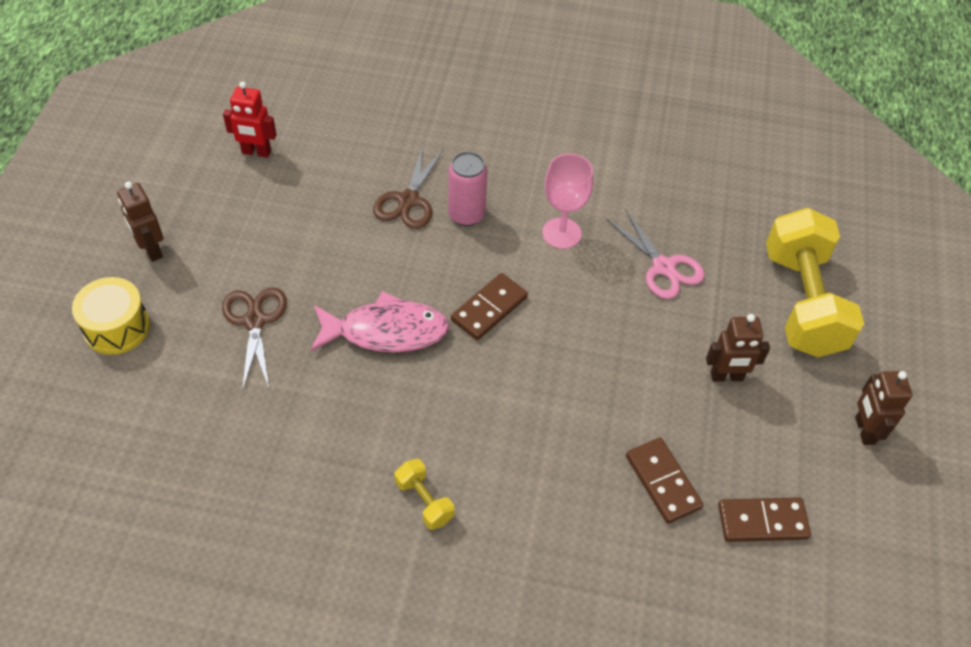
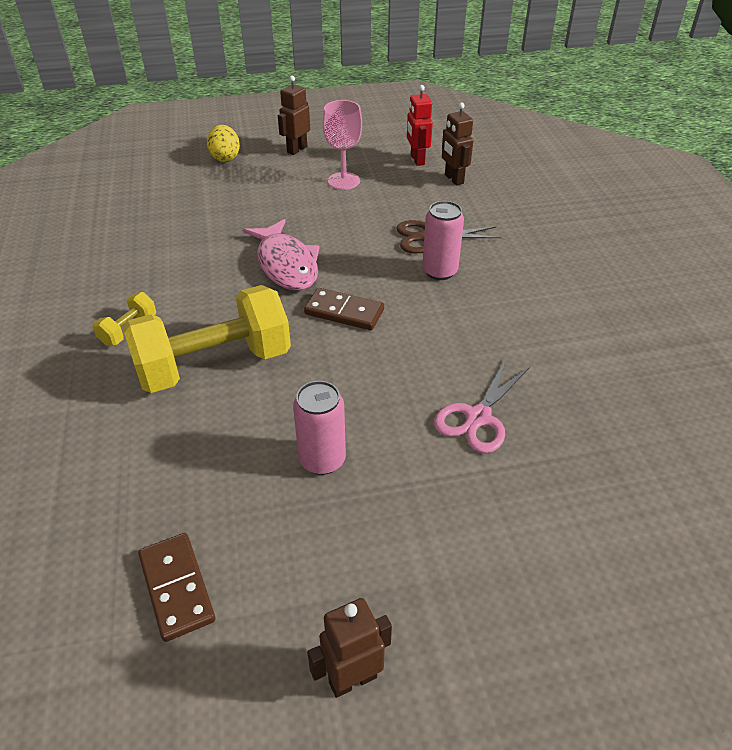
camera: 70 degrees right, 10 degrees down
(116, 327) = (225, 157): yellow drum -> yellow egg
(255, 321) = (261, 205): brown scissors -> none
(561, 233) = (465, 333): pink goblet -> pink goblet (343, 181)
(662, 482) = (200, 483): brown domino -> none
(669, 386) = (322, 460): none -> pink can
(726, 376) = (361, 507): brown robot -> brown robot (453, 179)
(802, 302) = (518, 561): yellow dumbbell -> yellow dumbbell (214, 365)

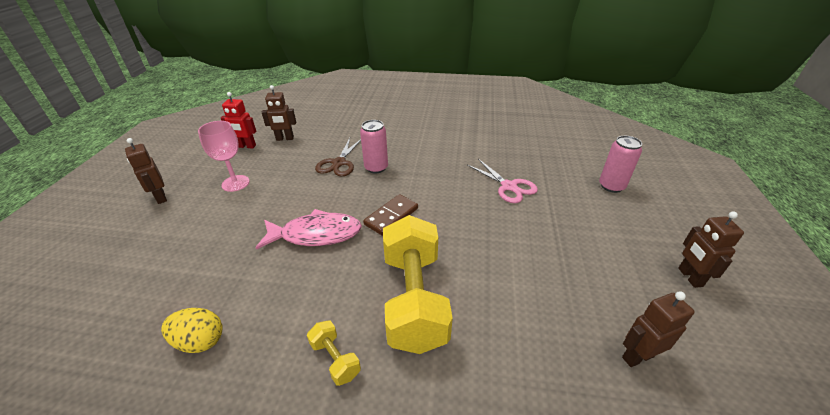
camera: 70 degrees left, 5 degrees down
(176, 588) = (637, 356): brown domino -> brown robot
(225, 157) = (115, 244): yellow egg -> yellow egg (200, 341)
(322, 460) = (529, 256): pink can -> pink can (611, 186)

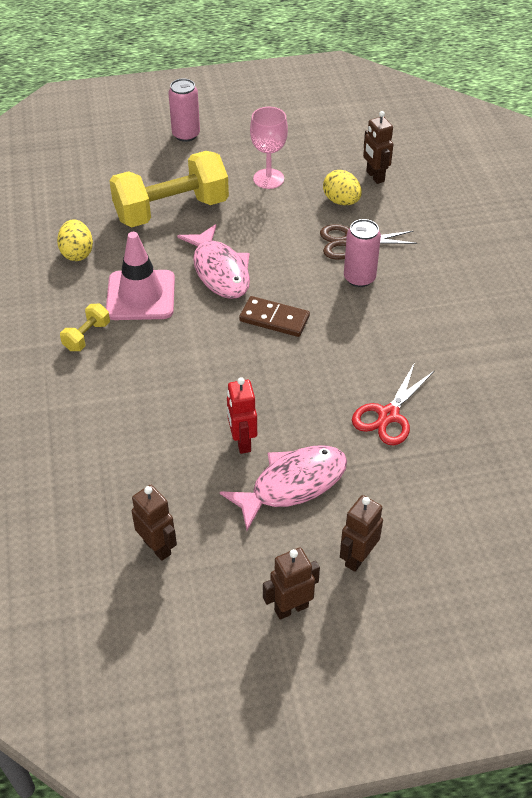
camera: 70 degrees right, 10 degrees up
(160, 197) = (221, 141): brown robot -> brown robot (357, 557)
(246, 146) = (339, 154): red robot -> red robot (242, 442)
(295, 157) = (341, 201): none -> yellow egg
(307, 297) = (141, 295): none -> pink traffic cone
(414, 299) = (165, 369): yellow dumbbell -> yellow dumbbell (171, 210)
(509, 186) = (388, 415): pink scissors -> red scissors
(566, 247) = (293, 484): none -> pink fish
(611, 186) = (452, 532): pink can -> pink can (186, 135)

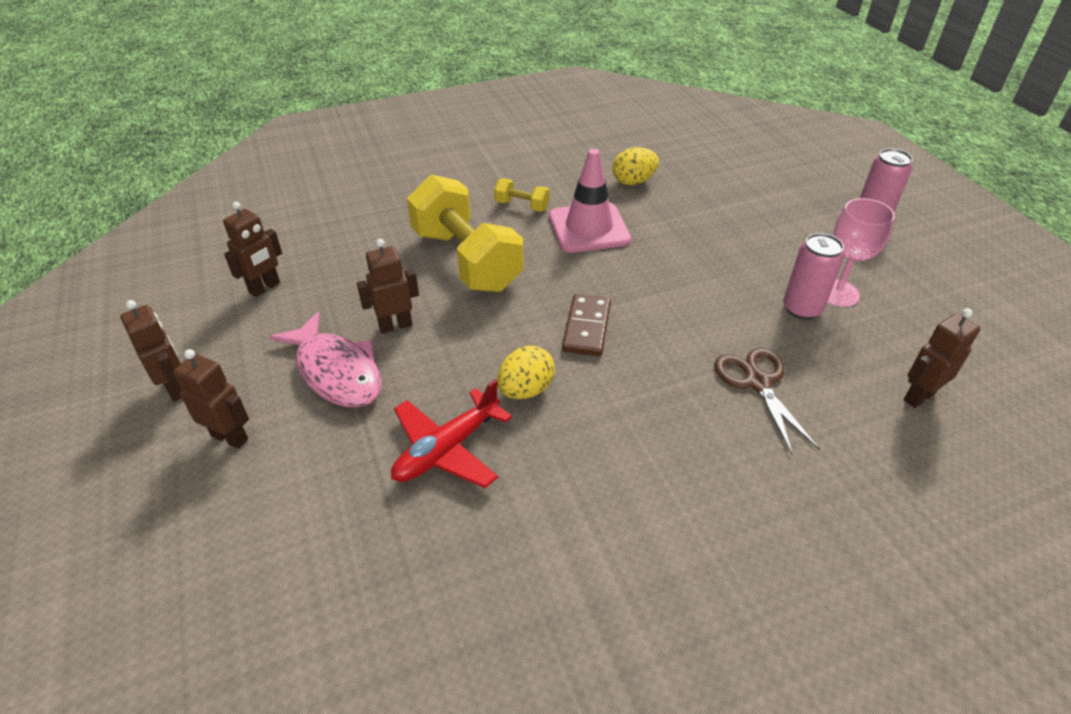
camera: 80 degrees right, 5 degrees down
(171, 210) = (731, 228): yellow dumbbell -> yellow dumbbell (466, 260)
(220, 271) = (649, 276): pink fish -> none
(242, 442) = (395, 325): red robot -> brown robot
(341, 201) = (838, 365): yellow egg -> yellow egg (526, 390)
(359, 278) = (690, 398): pink can -> pink can (802, 309)
(388, 415) = (447, 449): red scissors -> red plane

